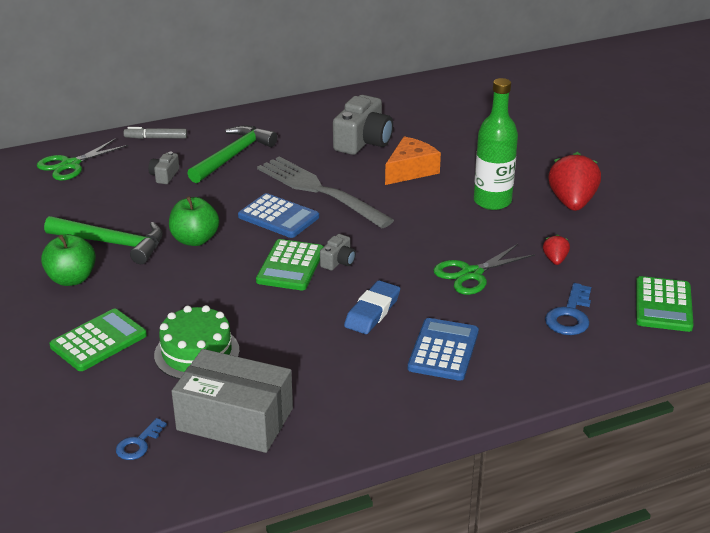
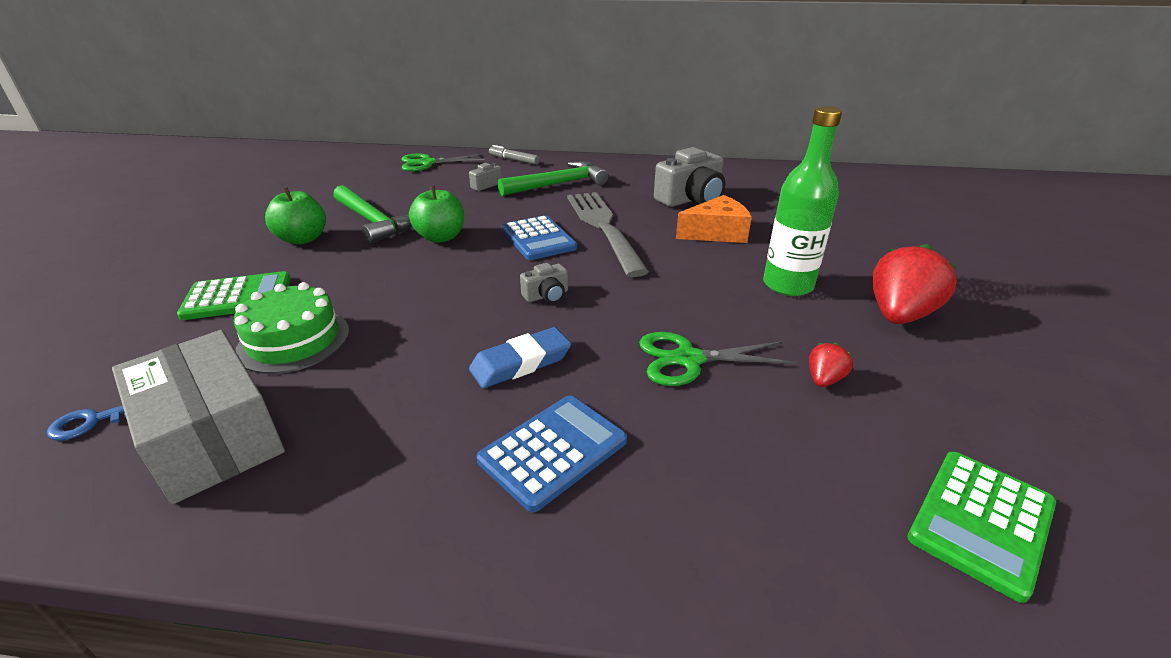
camera: 30 degrees right, 0 degrees up
(290, 266) = (494, 285): green calculator -> none
(570, 315) = (791, 473): blue key -> none

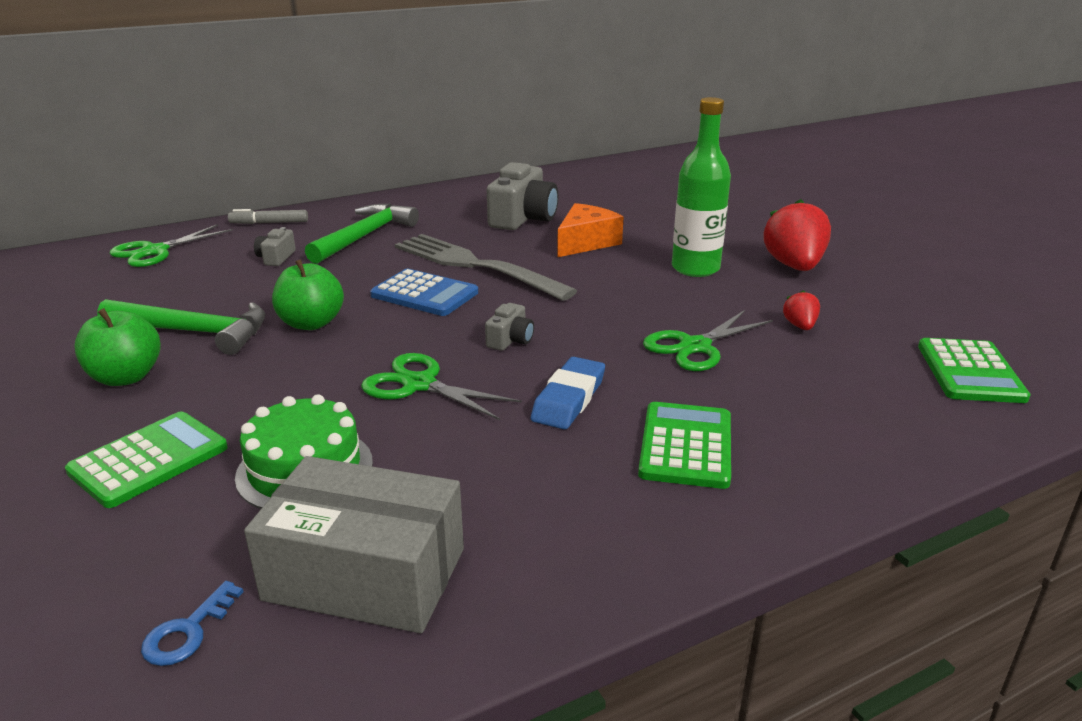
camera: 35 degrees left, 5 degrees down
(440, 307) = (419, 384): none -> green scissors
(553, 451) = (686, 446): blue calculator -> green calculator

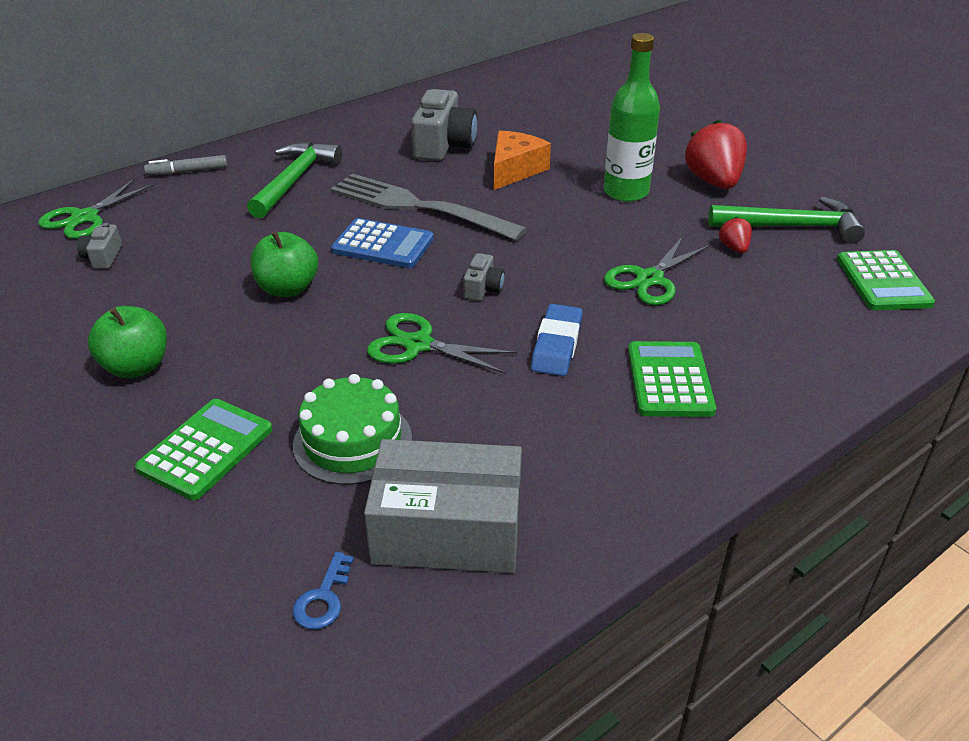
camera: 10 degrees left, 10 degrees up
(194, 332) = (177, 310): green hammer -> green hammer (791, 227)
(276, 258) = (216, 215): grey camera -> grey camera (103, 257)

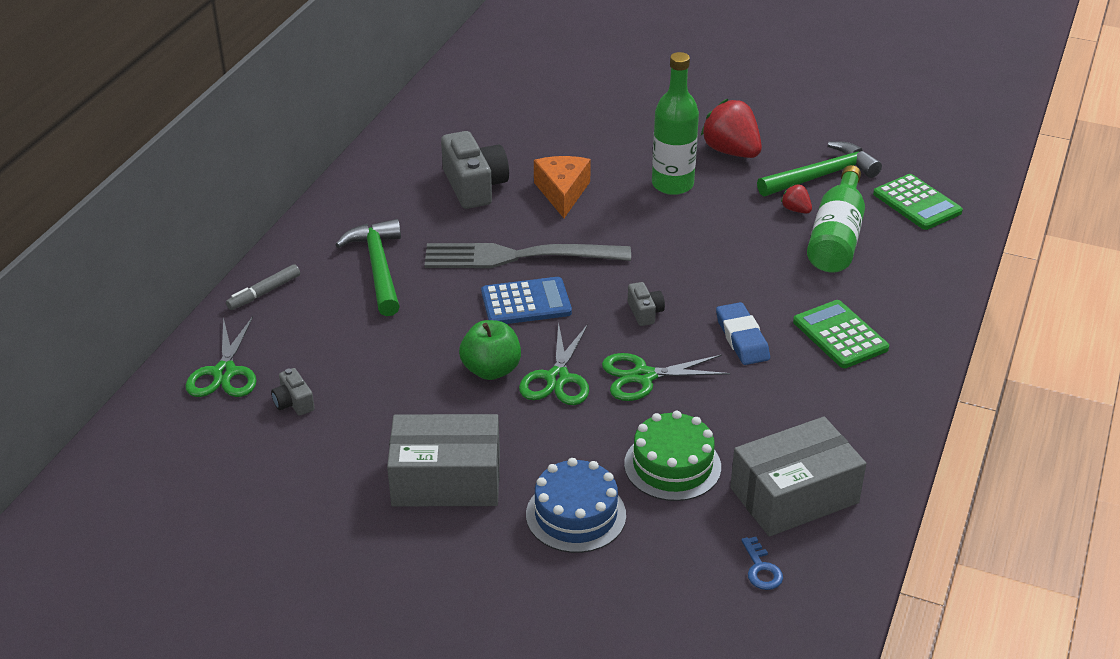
camera: 30 degrees left, 0 degrees up
(136, 367) = (446, 479): green apple -> grey box
(206, 449) = (576, 515): green calculator -> blue cake
(649, 279) = (759, 259): green scissors -> green scissors (557, 378)
(756, 285) = (836, 237): none -> green bottle

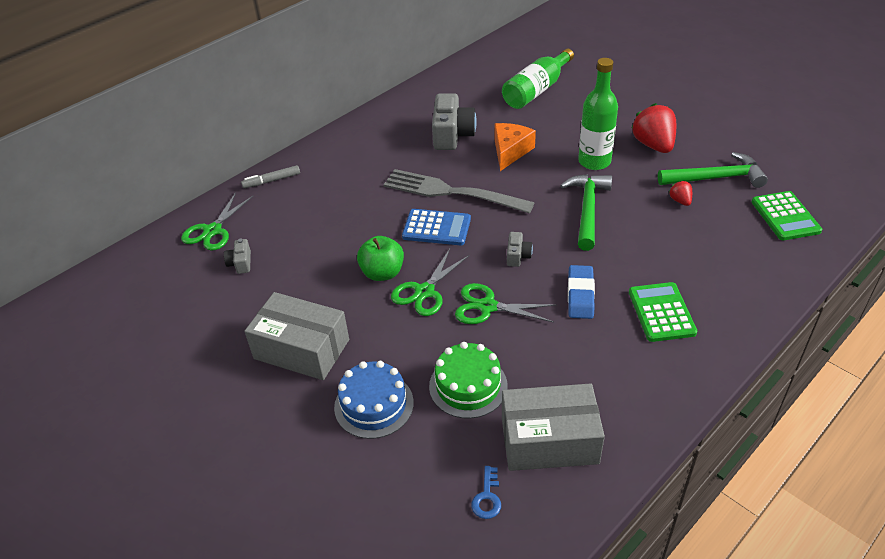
camera: 25 degrees right, 5 degrees up
(378, 268) = (353, 180): green hammer -> green hammer (587, 210)
(836, 237) = (701, 230): green bottle -> green bottle (536, 90)

